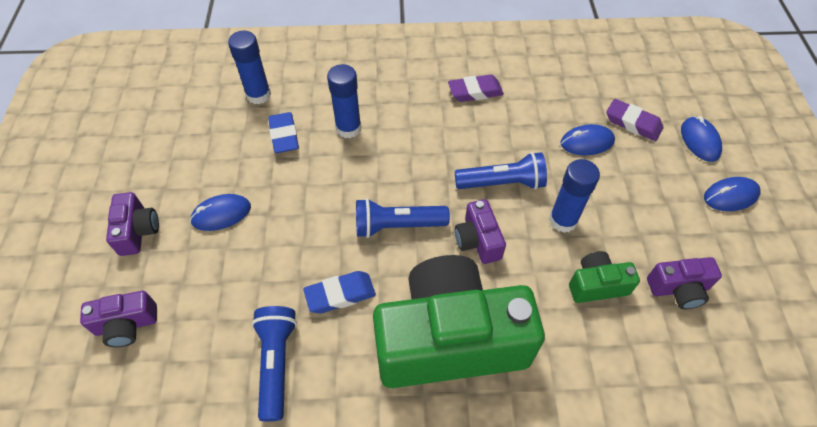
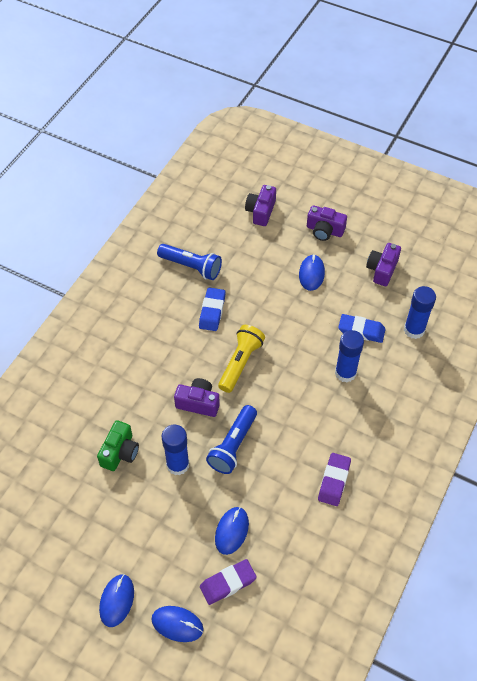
camera: 120 degrees right, 0 degrees up
(397, 225) = (240, 363): blue flashlight -> yellow flashlight
(450, 339) = (145, 351): green camera -> none
(678, 289) = (82, 500): purple camera -> purple camera (382, 270)

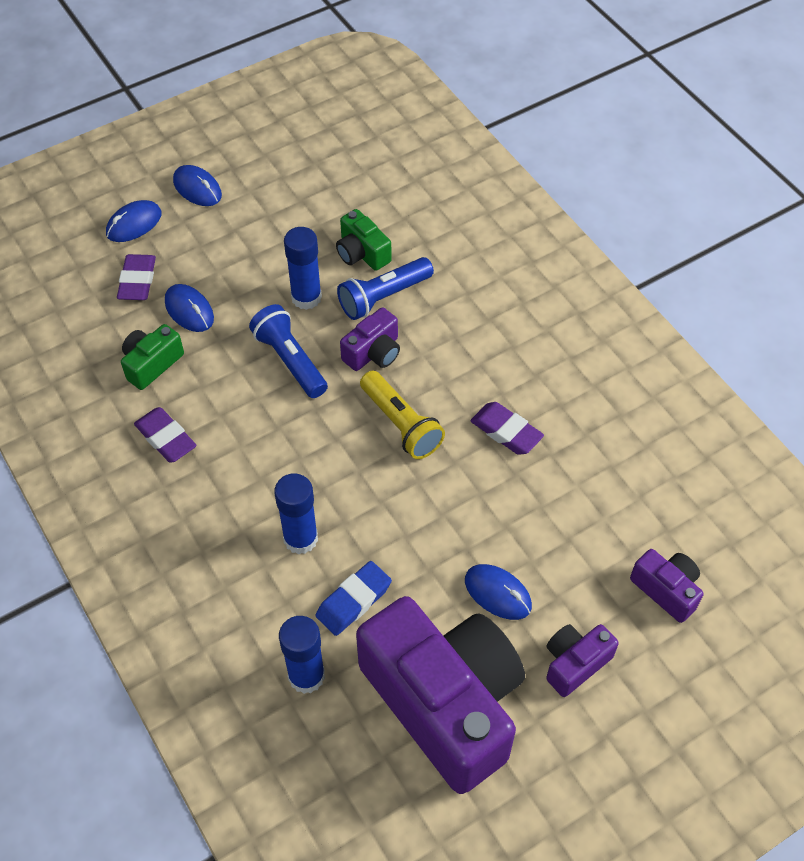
camera: 120 degrees right, 0 degrees up
(191, 267) = (602, 443): blue flashlight -> blue flashlight (383, 297)
(212, 311) = (506, 431): blue eraser -> purple eraser
(288, 526) = (151, 364): none -> green camera
(382, 270) = (445, 702): purple camera -> purple camera, size x2.37

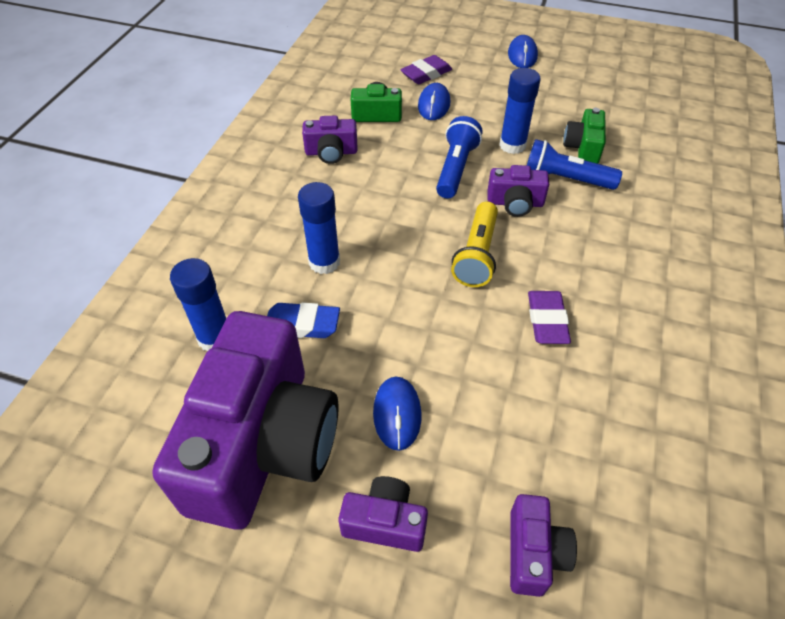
camera: 50 degrees right, 5 degrees down
(134, 224) = (462, 49): blue mouse -> none
(166, 438) = (331, 152): purple eraser -> purple camera

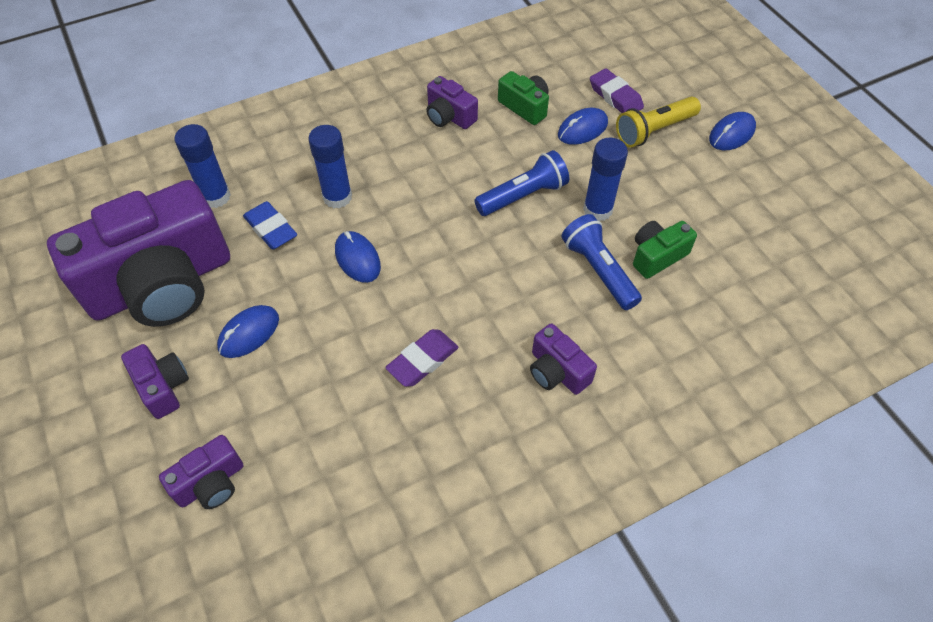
camera: 45 degrees right, 5 degrees up
(403, 292) = (357, 259): none -> blue mouse
(426, 74) = (615, 97): purple eraser -> purple eraser turned 45 degrees clockwise
(476, 255) = (442, 274): yellow flashlight -> yellow flashlight (654, 130)
(515, 203) = (529, 258): purple camera -> purple camera (557, 371)

